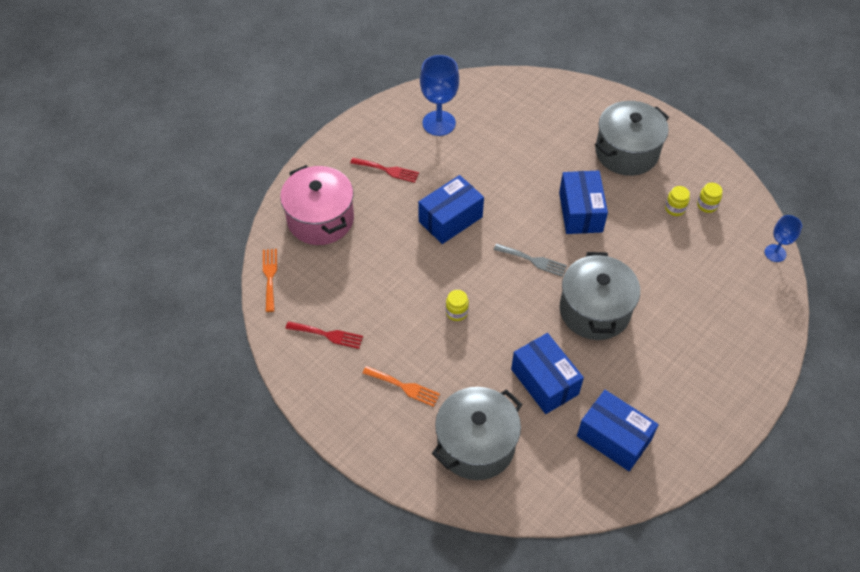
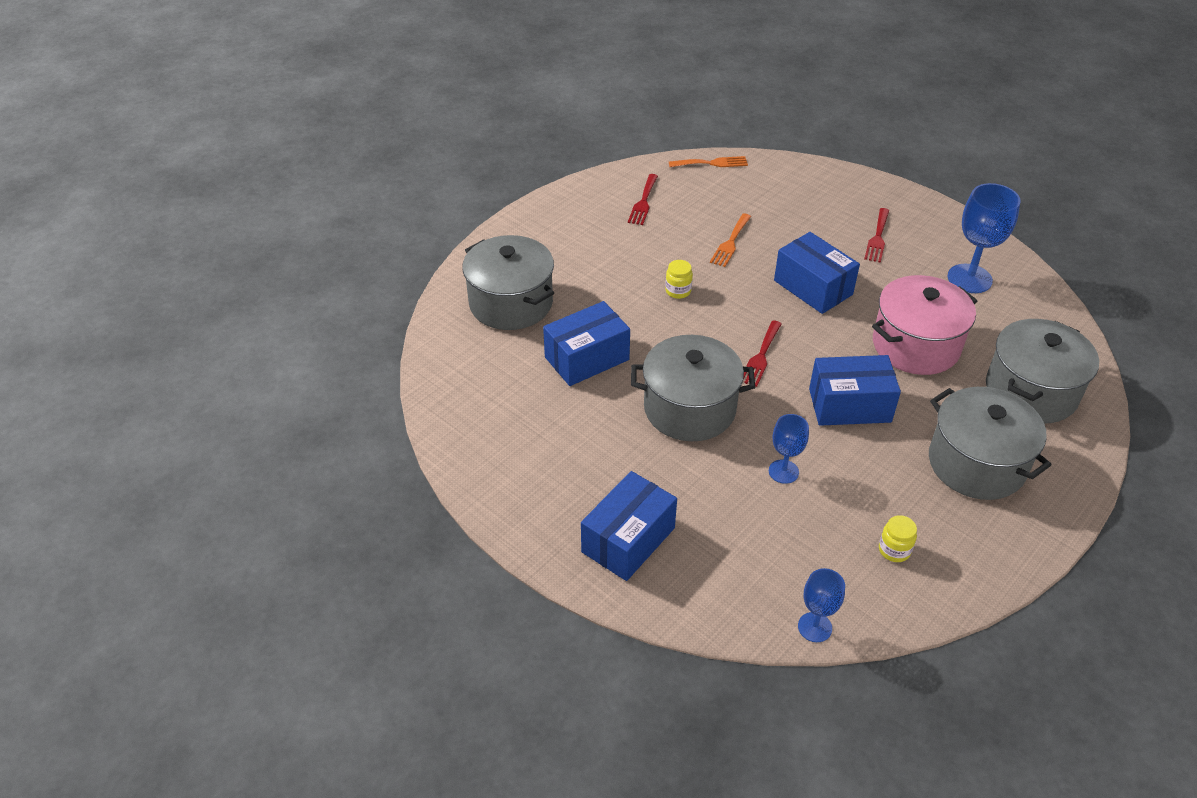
camera: 90 degrees right, 10 degrees down
(320, 219) = (793, 192): pink pot -> pink pot (915, 345)
(404, 387) = (582, 253): orange fork -> orange fork (730, 242)
(533, 260) = (761, 356): grey fork -> red fork
(557, 113) = (1031, 392): none -> grey pot
(613, 438) = (510, 413): blue box -> blue box (628, 540)
(649, 257) = (783, 471): none -> blue goblet
(675, 208) = (878, 510): yellow jar -> none

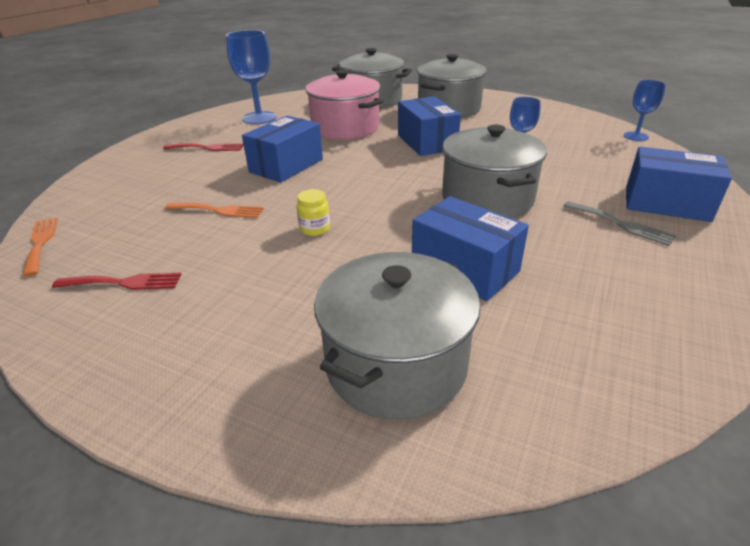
camera: 105 degrees left, 10 degrees down
(606, 482) = (621, 224): none -> grey fork
(761, 356) = (393, 177): red fork -> none
(894, 550) = (545, 122): yellow jar -> none

